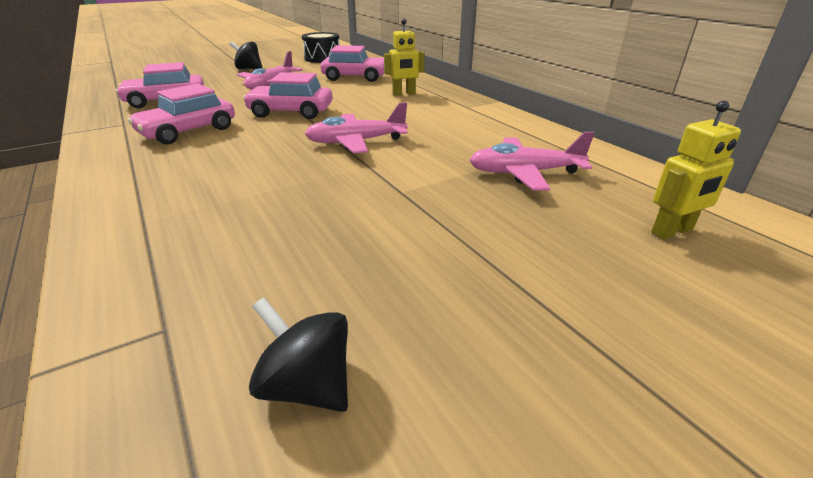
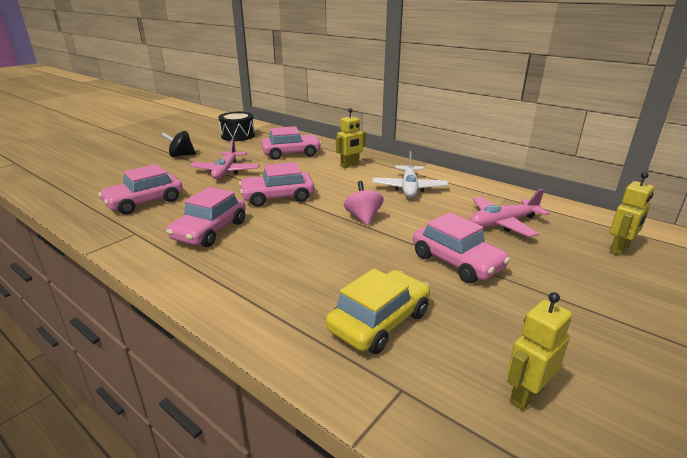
camera: 20 degrees left, 5 degrees down
(238, 248) = (379, 321): none -> yellow car
(307, 385) = (526, 395): black spinning top -> yellow robot
(356, 142) = (363, 217): pink plane -> pink spinning top
(411, 204) = (457, 262): none -> pink car
(446, 122) = (409, 188): none -> white plane

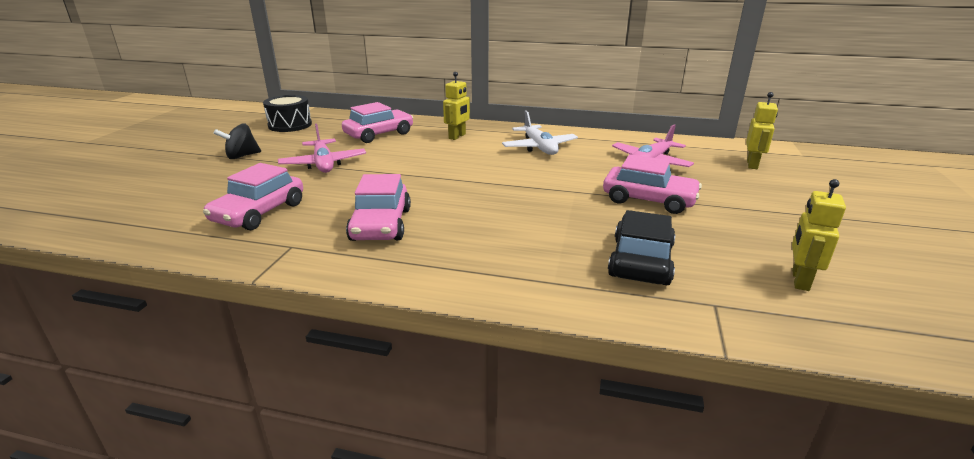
camera: 25 degrees left, 0 degrees up
(277, 197) = (417, 178): pink car -> none
(363, 217) = (527, 180): pink spinning top -> none
(379, 321) = (640, 261): yellow car -> black car

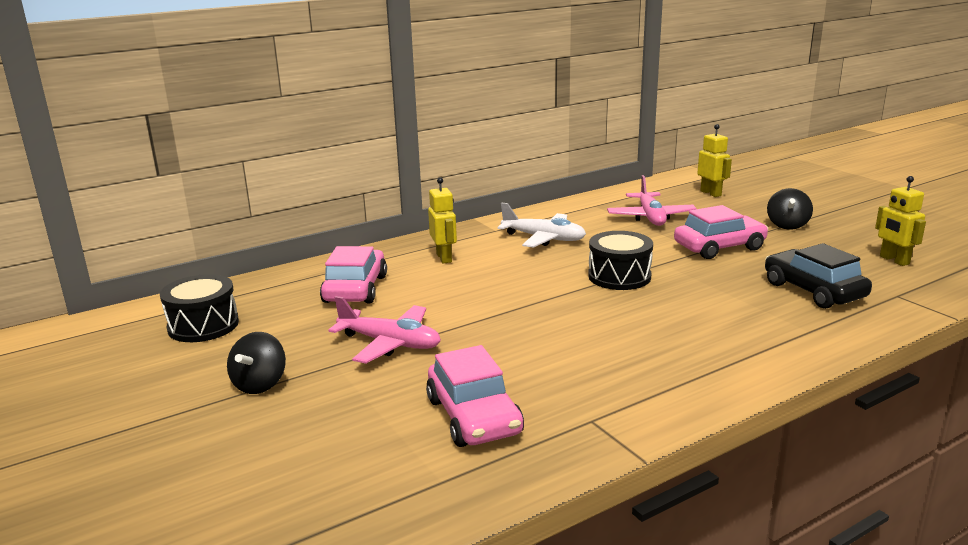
camera: 45 degrees left, 5 degrees down
(381, 224) = (607, 362): pink car -> none
(522, 186) = (619, 276): none -> black drum
(760, 210) = (787, 225): none -> black spinning top

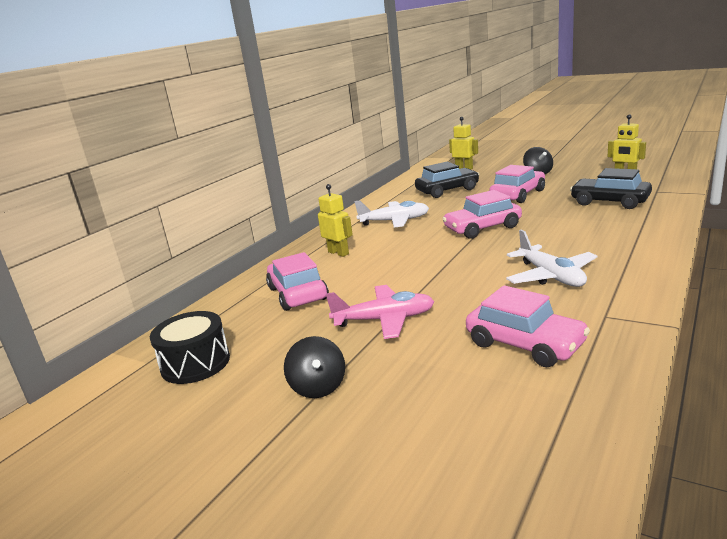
camera: 25 degrees left, 0 degrees up
(605, 357) = (551, 276): none -> white plane
(619, 276) = (482, 228): black drum -> pink car
(650, 217) = (447, 190): pink plane -> black car

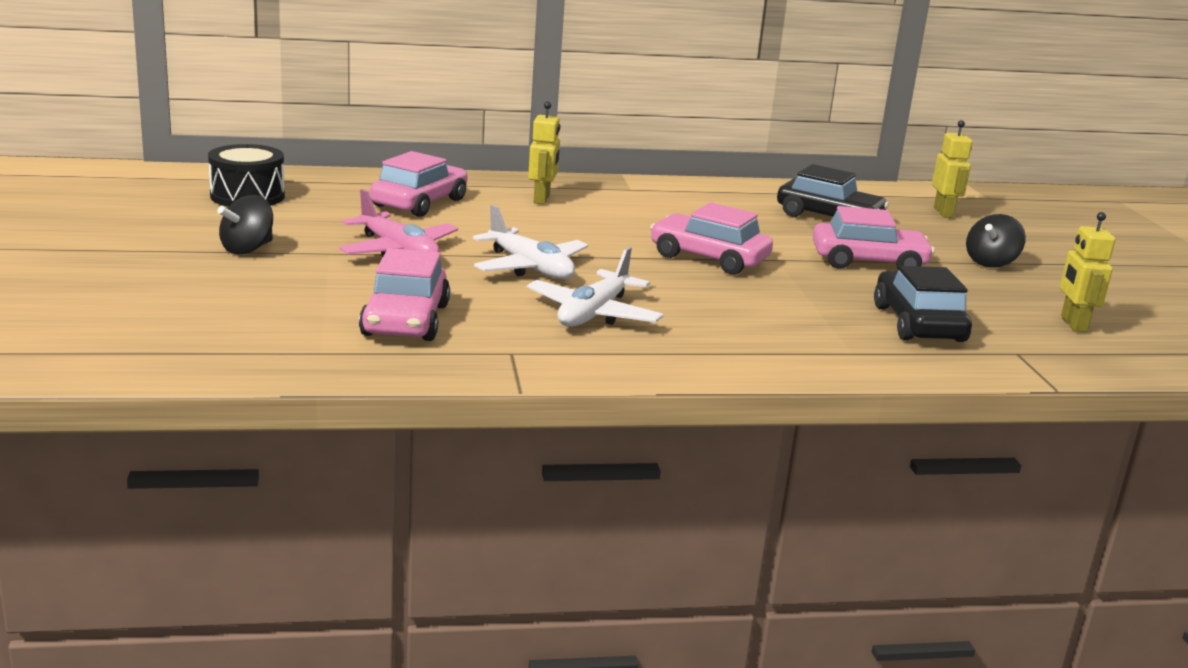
camera: 45 degrees right, 0 degrees up
(394, 221) = (673, 208): white plane -> white plane (530, 267)

